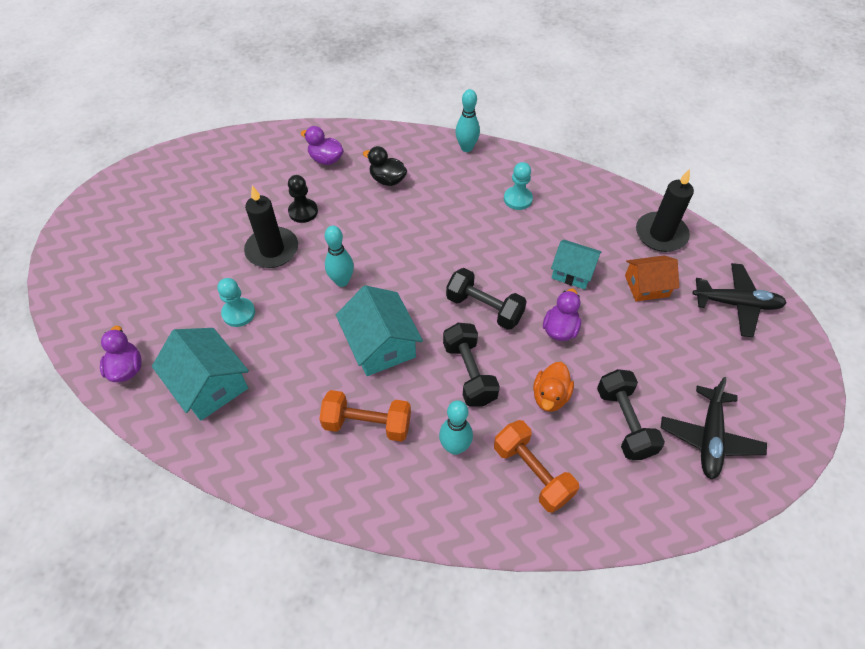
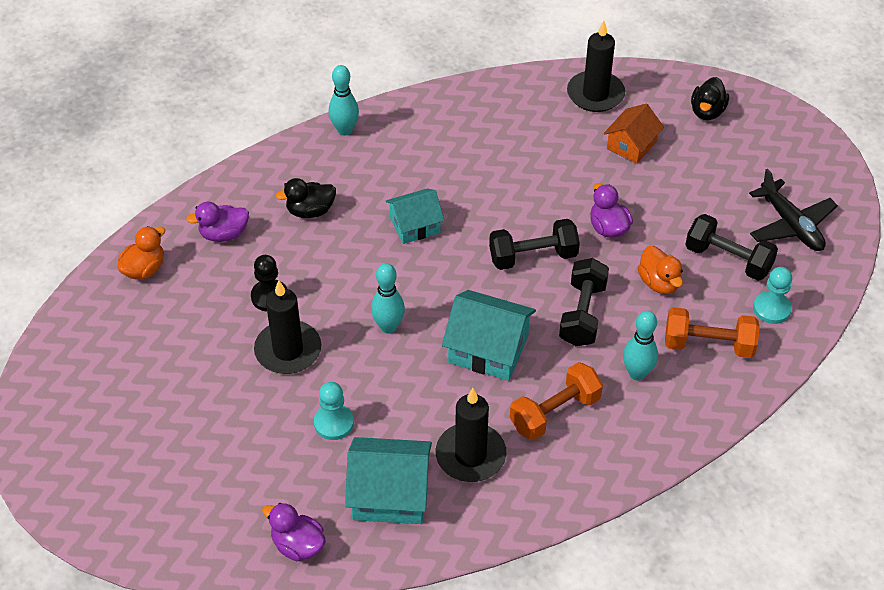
camera: 45 degrees left, 5 degrees down
(264, 149) = (144, 269): none -> orange duck
(283, 404) = (470, 455): none -> black candle
(469, 373) = (582, 314): black dumbbell -> black dumbbell turned 75 degrees clockwise
(518, 199) = (448, 145): turquoise pawn -> turquoise pawn (771, 309)
(572, 272) = (565, 175): turquoise house -> turquoise house (415, 225)
(736, 304) = (707, 112): black plane -> black duck

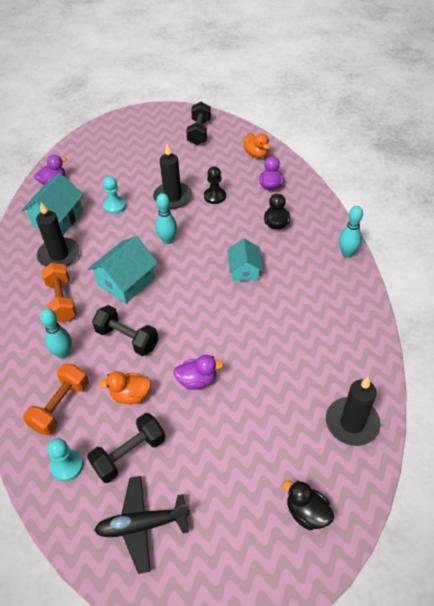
camera: 110 degrees right, 0 degrees up
(533, 256) = (190, 325): black dumbbell -> black dumbbell (199, 132)
(631, 145) = (281, 429): orange house -> none

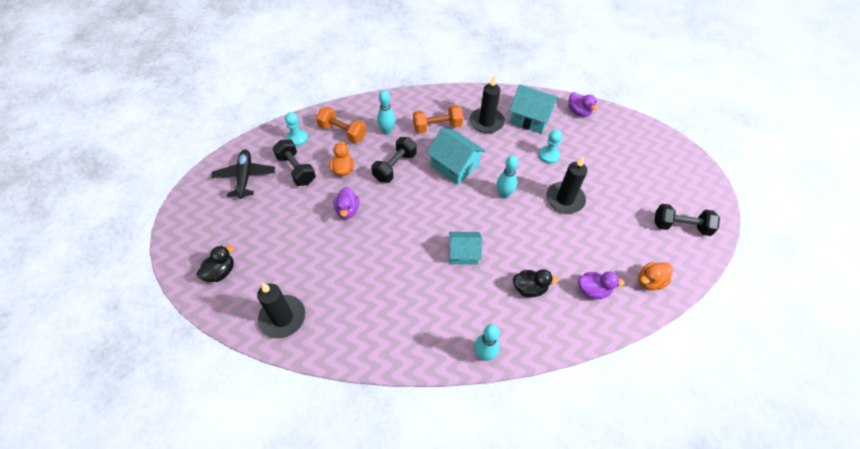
camera: 90 degrees right, 5 degrees up
(214, 196) = (569, 235): black pawn -> none

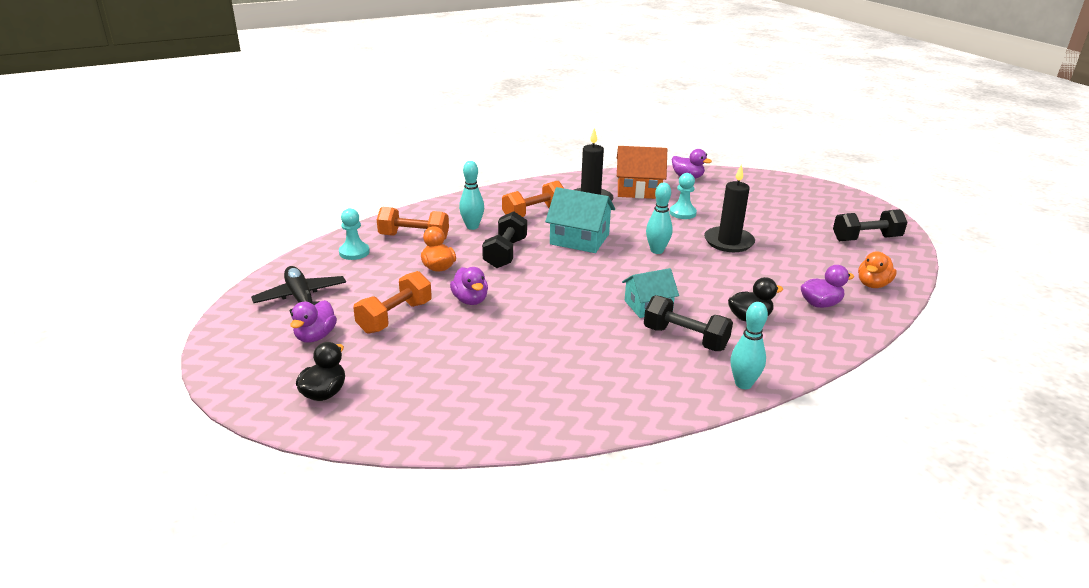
camera: 20 degrees left, 25 degrees down
(238, 217) = (315, 336): none -> purple duck
(282, 318) = (450, 415): black candle -> none
(292, 213) = (395, 317): none -> orange dumbbell
(296, 170) = (372, 279): black dumbbell -> black dumbbell (685, 338)
(530, 118) = (638, 190): turquoise house -> orange house

